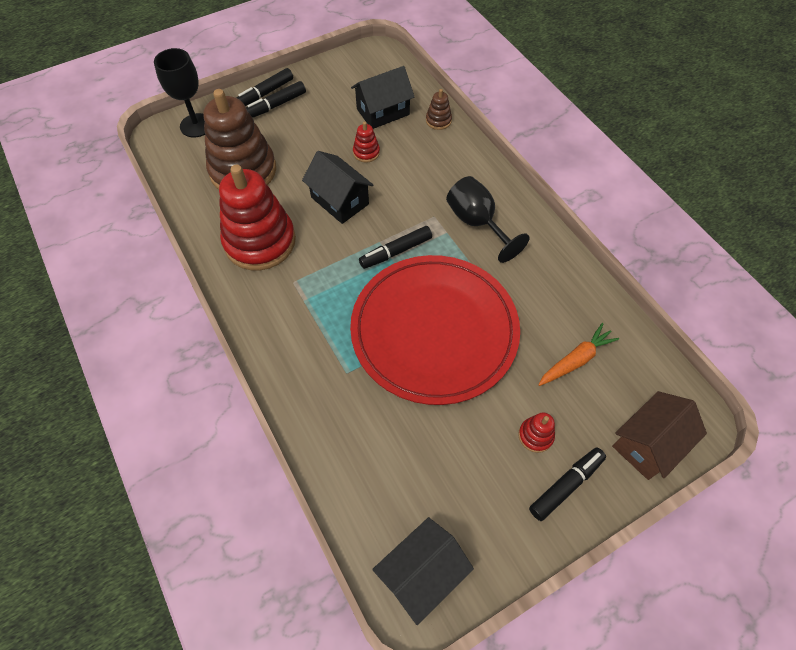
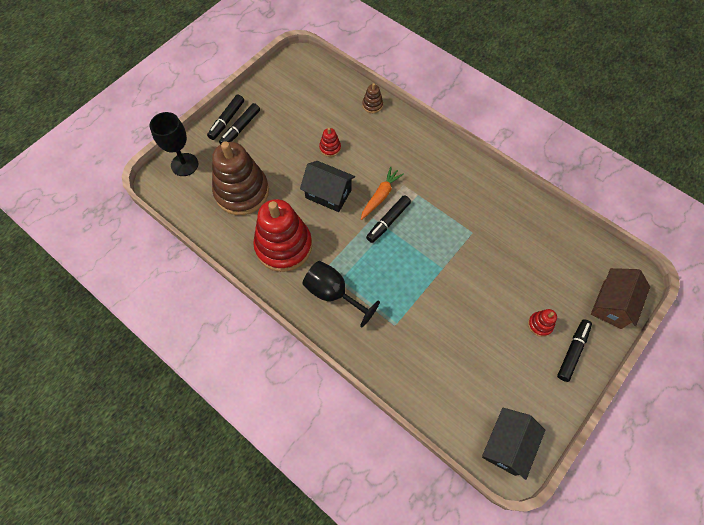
camera: 20 degrees left, 5 degrees up
(383, 112) = (327, 110): black house -> none
(434, 330) = (441, 273): red plate -> none
(477, 223) = (436, 180): black goblet -> black goblet (333, 293)
(576, 360) = (544, 262): orange carrot -> orange carrot (380, 196)

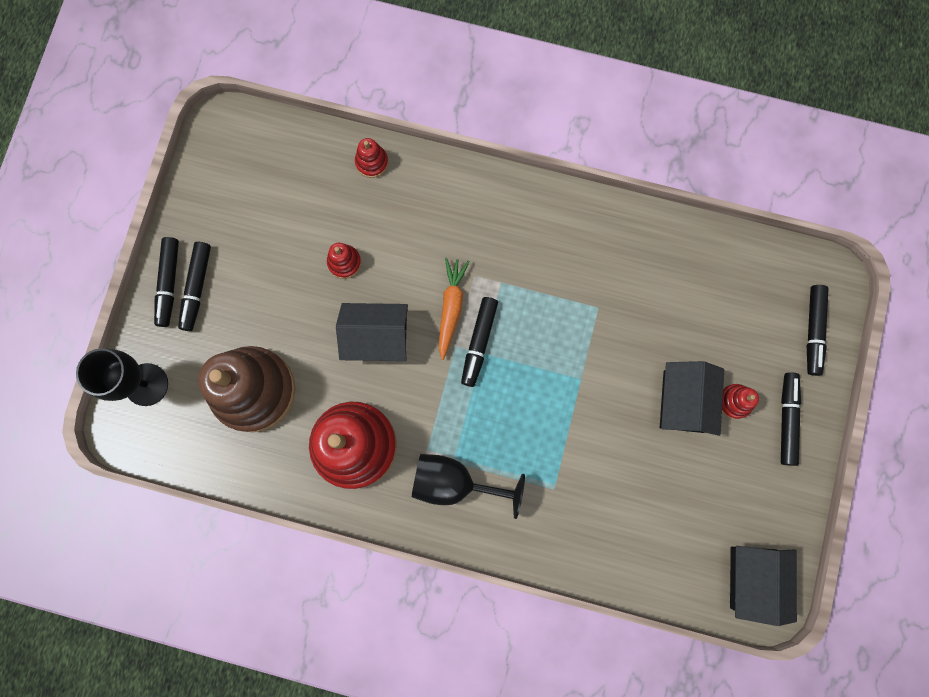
camera: 25 degrees left, 15 degrees up
(372, 105) = (372, 162): brown stacking toy -> red stacking toy
(505, 310) = (683, 401): none -> black house
(612, 304) = (813, 331): brown house -> black marker

